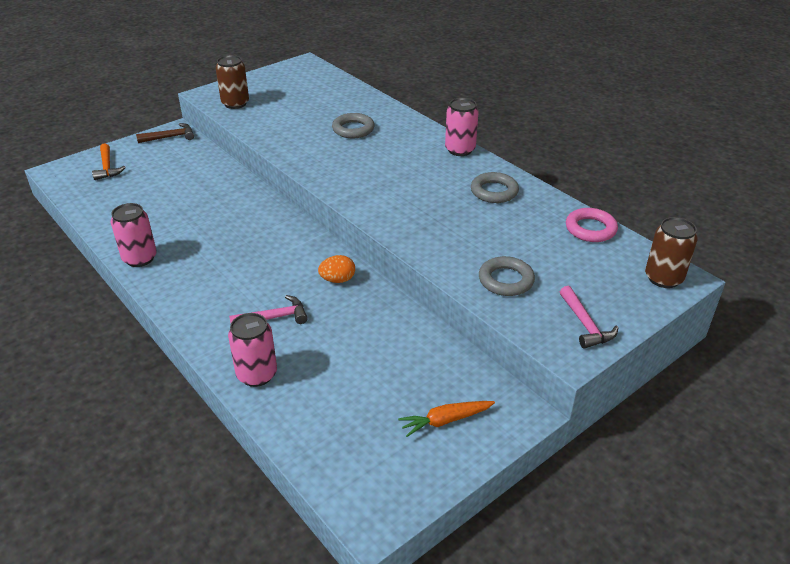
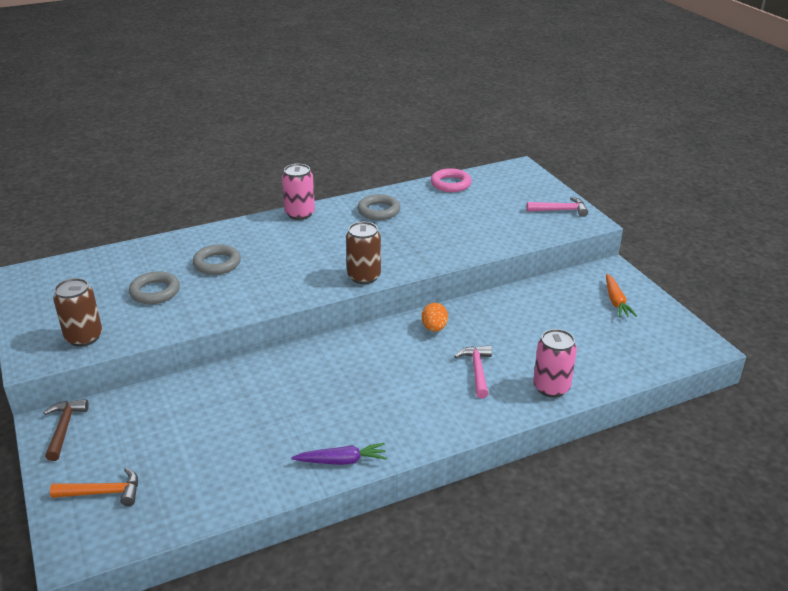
camera: 75 degrees left, 5 degrees down
(140, 258) = (341, 461): pink can -> purple carrot
(506, 280) = (502, 229): grey ring -> grey ring (155, 292)
(663, 278) = (518, 173): brown can -> brown can (364, 276)

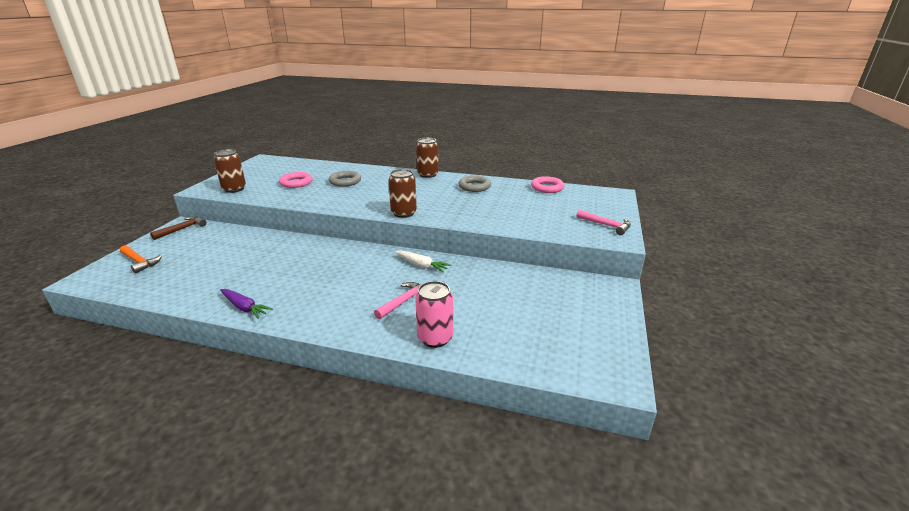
camera: 40 degrees right, 5 degrees down
(155, 292) = (296, 183): grey ring -> pink ring
(300, 214) = (427, 174): pink can -> brown can
(434, 328) = (421, 265): orange egg -> white carrot
(616, 301) = (584, 308): orange carrot -> none

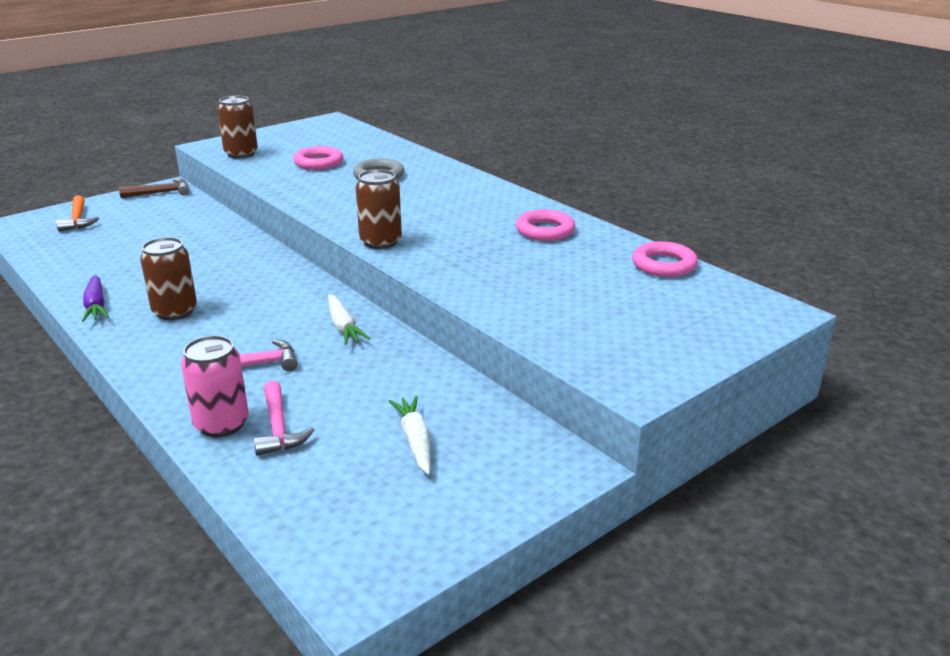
camera: 35 degrees right, 0 degrees up
(427, 174) = (506, 193): brown can -> brown can (175, 311)
(474, 186) = (545, 230): grey ring -> pink ring
(540, 303) = (415, 440): none -> white carrot
(606, 225) = (655, 358): pink hammer -> pink hammer (278, 428)

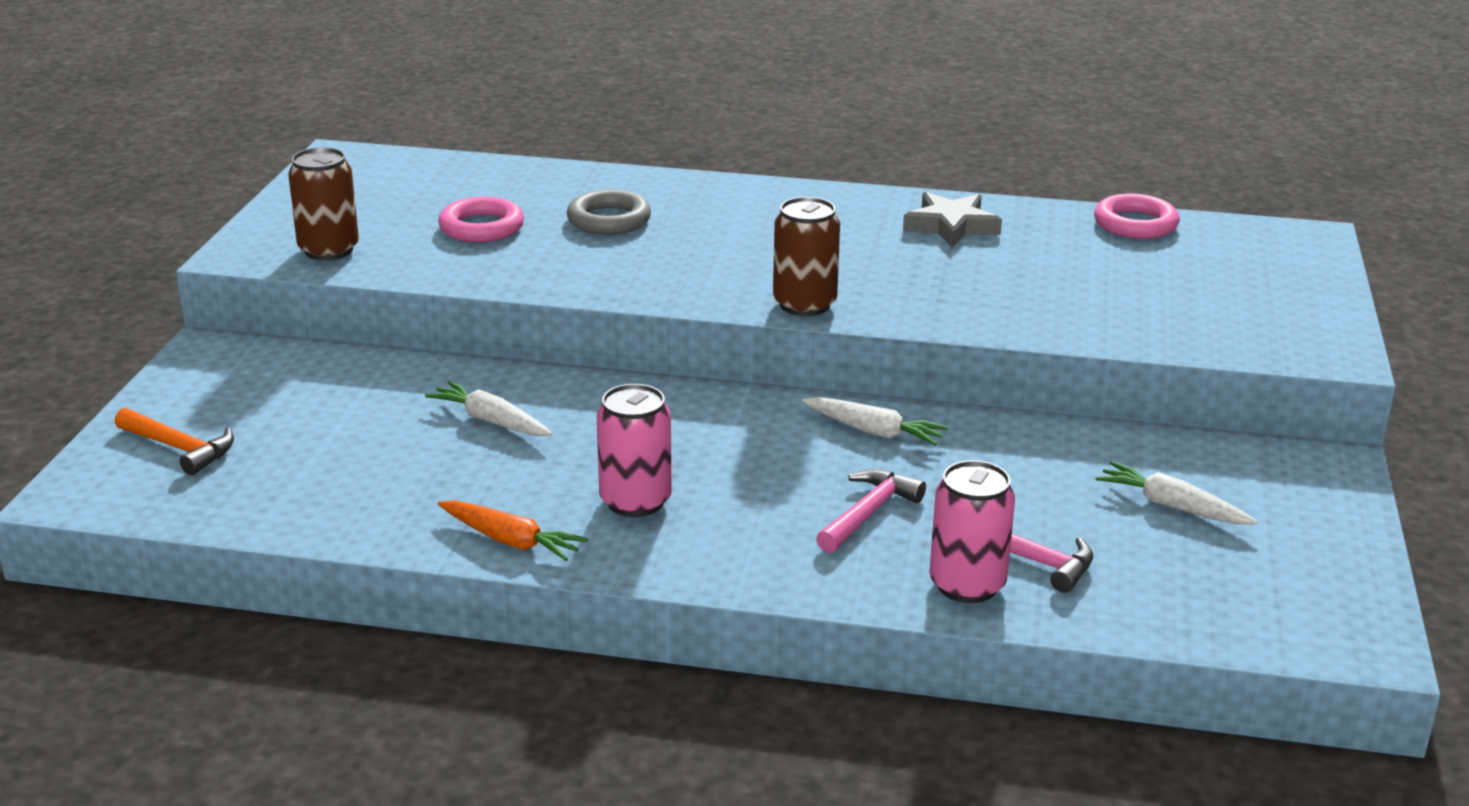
camera: 40 degrees left, 0 degrees up
(96, 305) = (511, 541): purple carrot -> orange carrot
(161, 193) = (221, 361): brown hammer -> none
(175, 311) = (635, 501): brown can -> pink can
(198, 253) = (491, 421): none -> white carrot
(545, 230) = (951, 226): pink ring -> grey star

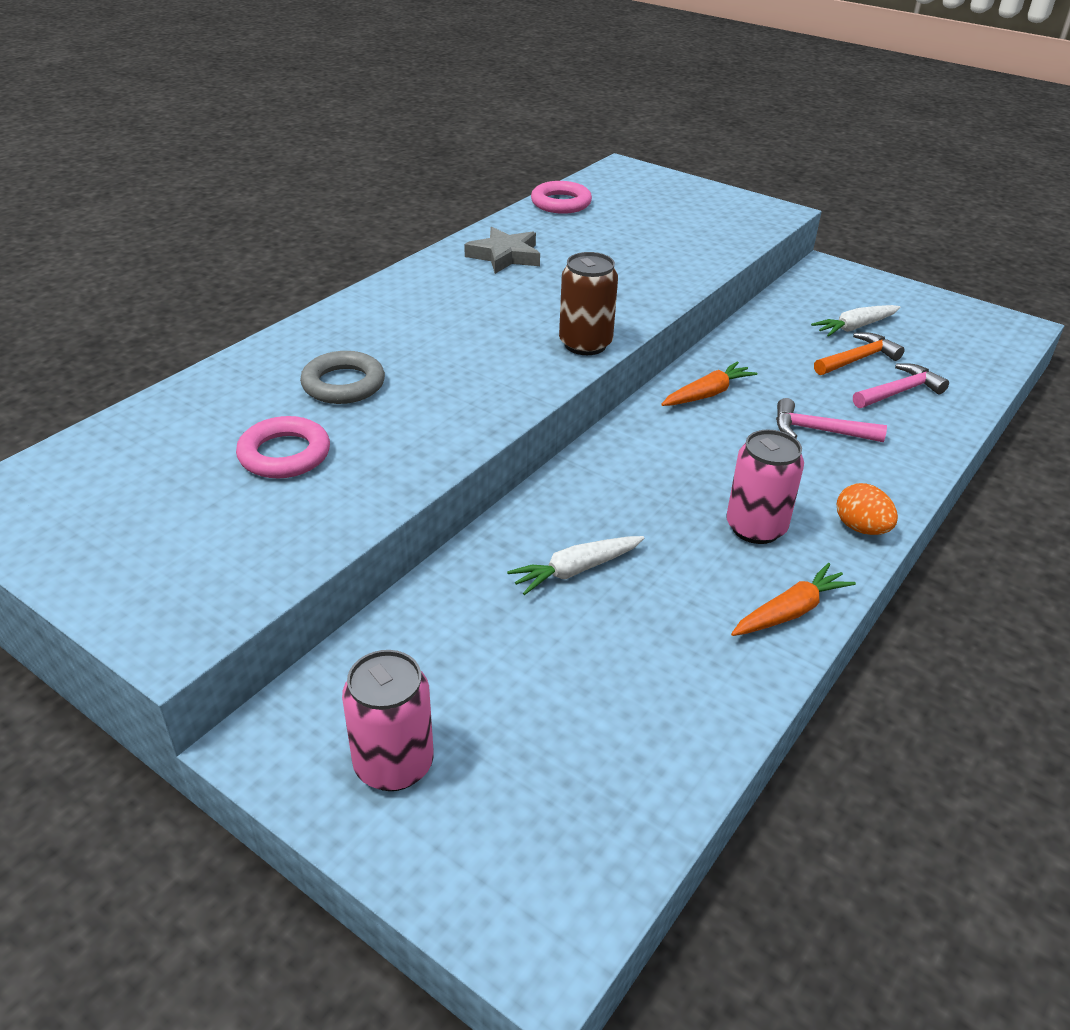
camera: 65 degrees left, 10 degrees up
(180, 448) = (490, 817): orange hammer -> orange hammer (858, 359)
(329, 250) = (233, 565): brown can -> none
(689, 565) = (861, 528): none -> orange egg
(868, 513) = (818, 430): pink hammer -> pink hammer turned 45 degrees counterclockwise
(874, 431) = (707, 394): white carrot -> orange carrot
(967, 585) = (923, 423): pink can -> pink can (394, 764)

